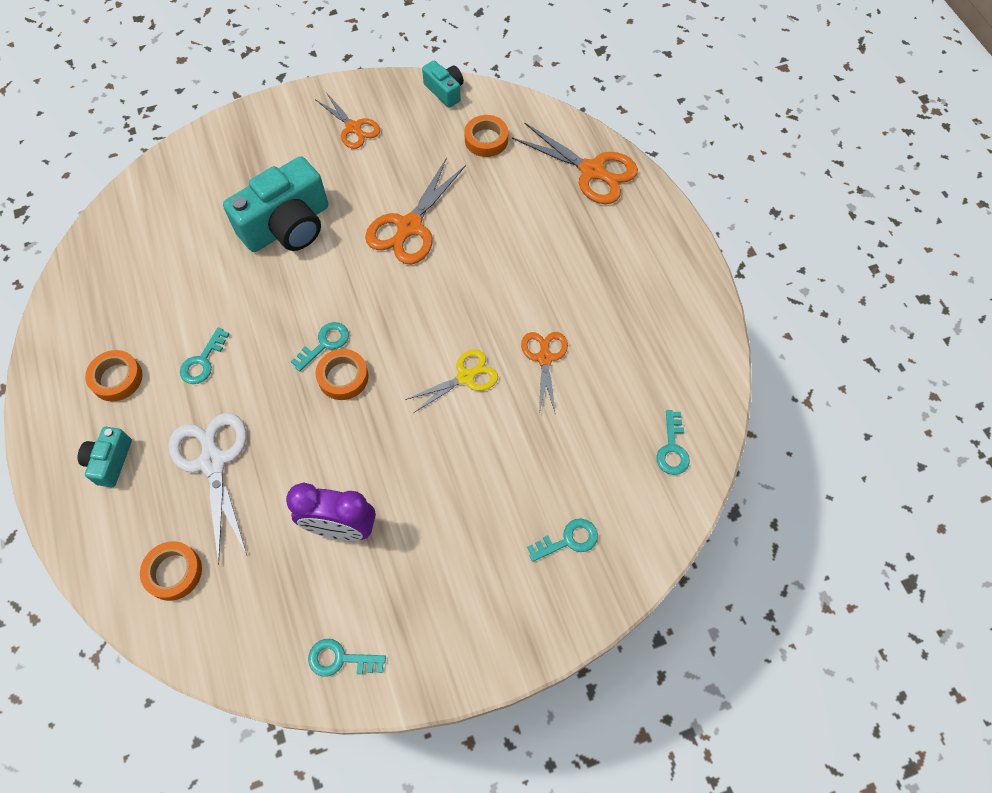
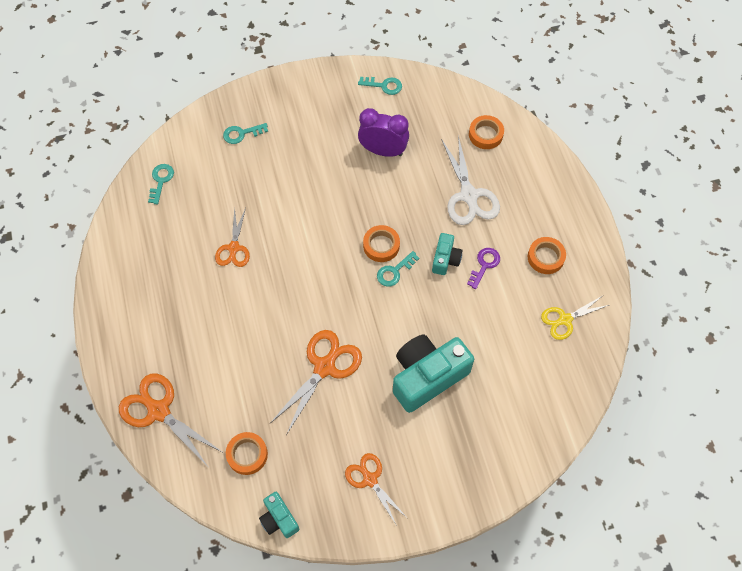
camera: 175 degrees left, 0 degrees up
(110, 461) = (538, 201): turquoise camera -> turquoise camera (445, 259)
(203, 361) = (484, 265): turquoise key -> purple key
(465, 377) = (293, 239): yellow scissors -> yellow scissors (565, 319)

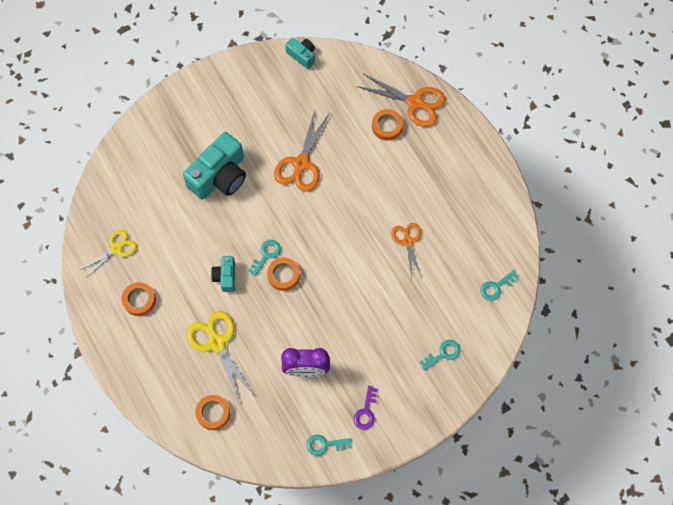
camera: 165 degrees right, 5 degrees up
(161, 181) = (496, 287): turquoise key -> turquoise key turned 60 degrees clockwise
(247, 454) = (338, 90): orange tape -> orange tape (387, 126)
(370, 479) = (245, 95): orange scissors -> none
(469, 195) = (217, 343): white scissors -> yellow scissors
(484, 265) = (191, 280): purple key -> purple key (366, 411)

